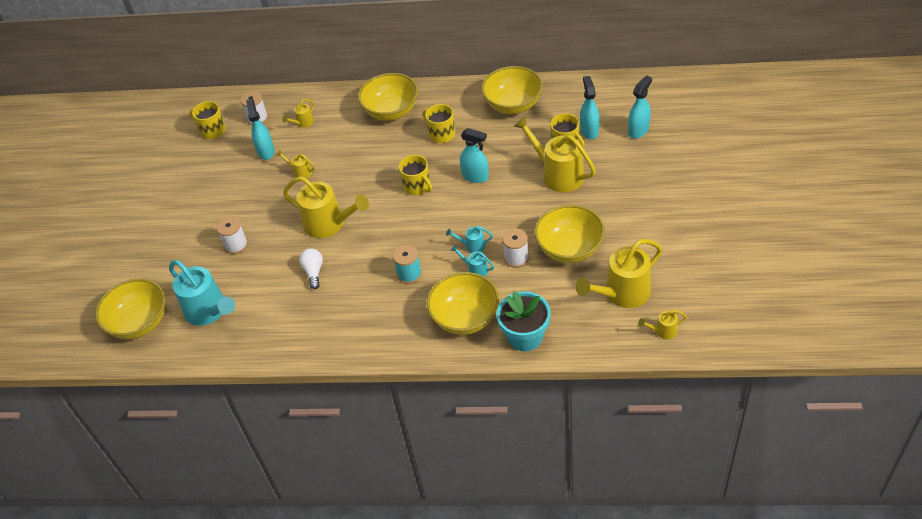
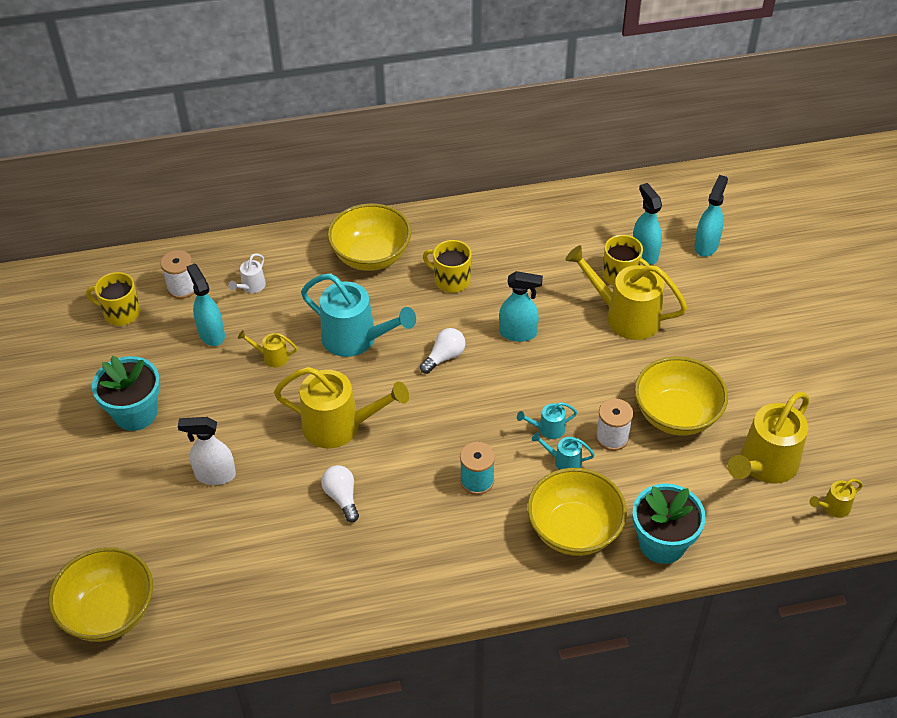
camera: 20 degrees left, 0 degrees up
(199, 197) = (135, 413): none -> turquoise flower pot
(209, 311) = (209, 578): turquoise watering can -> turquoise watering can (356, 339)
(236, 245) = (215, 475): white spool -> white spray bottle
(303, 123) = (251, 287): yellow watering can -> white watering can
(417, 186) = (444, 357): yellow mug -> white light bulb
(513, 105) = (533, 229): yellow bowl -> none

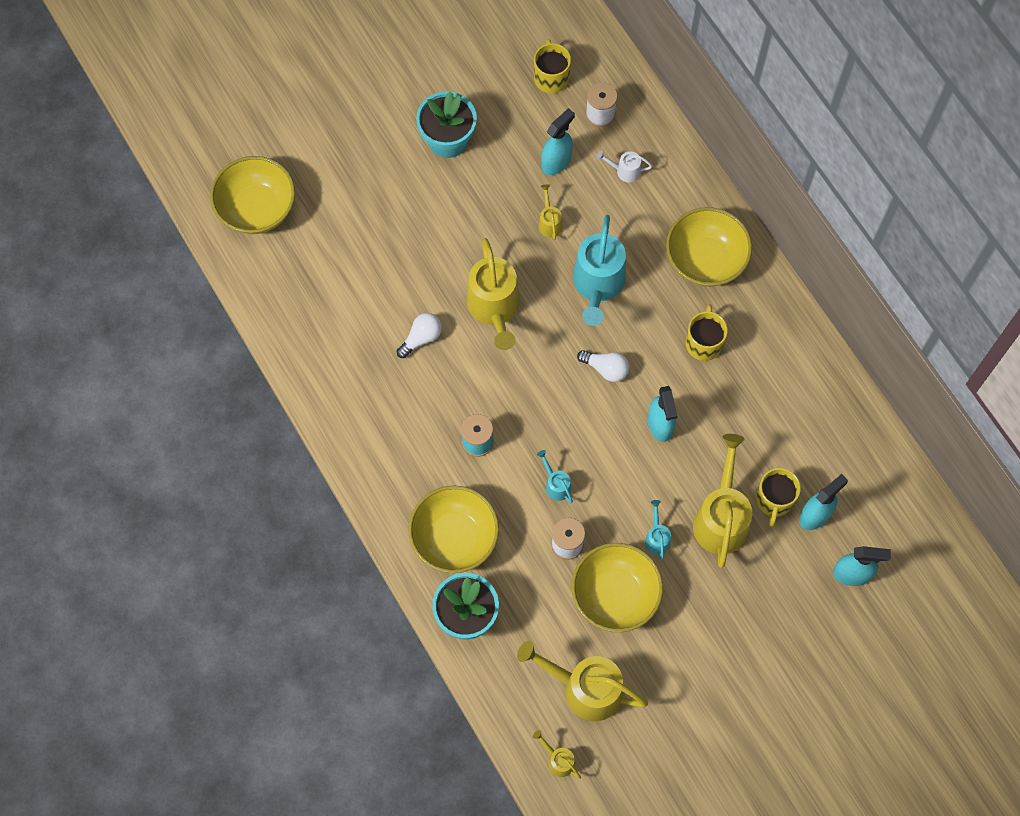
camera: 70 degrees right, 20 degrees up
(215, 475) = (408, 230): white spray bottle -> none
(563, 461) = (525, 508): turquoise watering can -> turquoise watering can (657, 538)

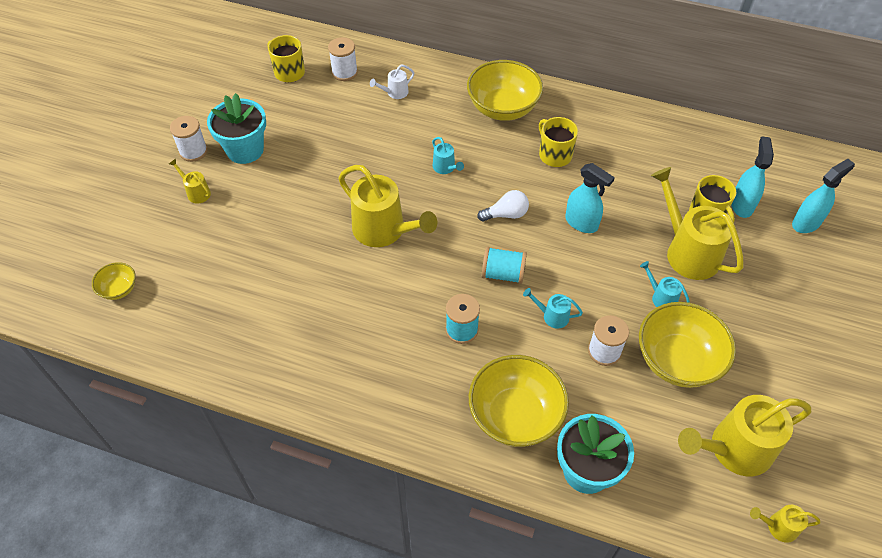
camera: 40 degrees left, 15 degrees down
(257, 209) = (119, 289): yellow bowl -> yellow bowl, size x0.48
(405, 110) = (193, 151): none -> white spool
(421, 338) = (345, 288): white light bulb -> none
(549, 222) = (371, 153): yellow watering can -> yellow watering can (196, 192)
(552, 420) = (503, 274): none -> turquoise spool
(556, 162) = (340, 115): turquoise spray bottle -> none
(597, 285) = (445, 168): turquoise watering can -> turquoise watering can, size x0.46

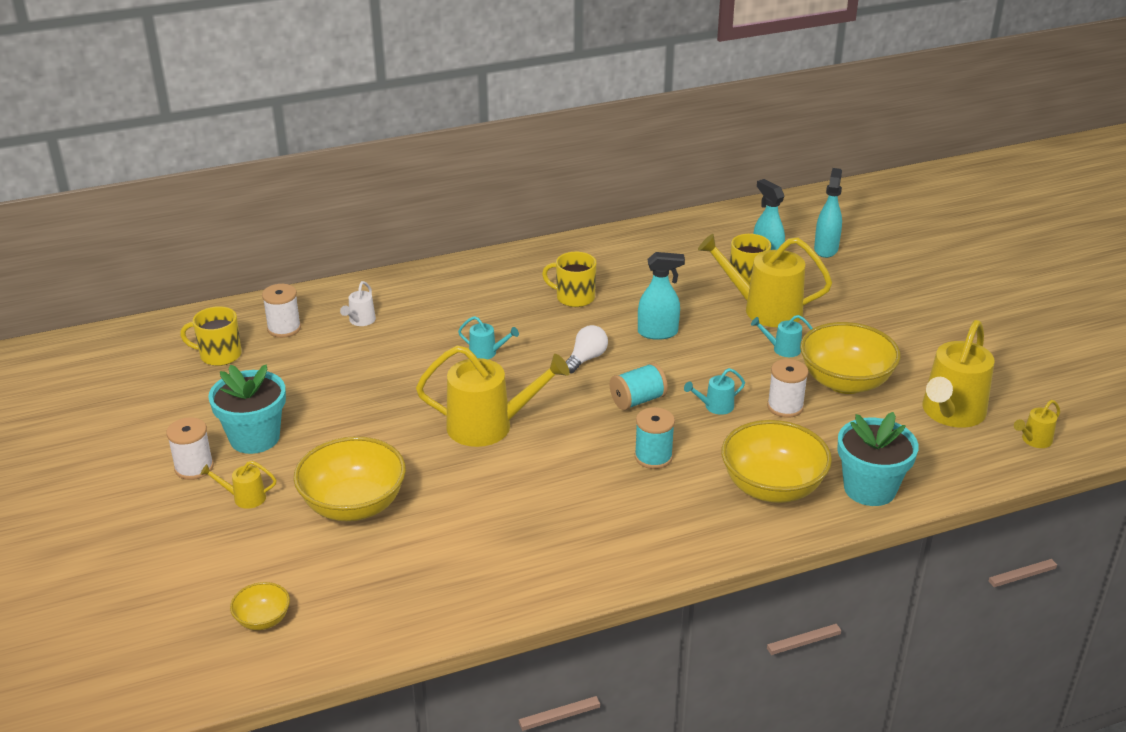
camera: 40 degrees left, 20 degrees down
(503, 108) = (484, 286): yellow bowl -> yellow bowl (353, 505)

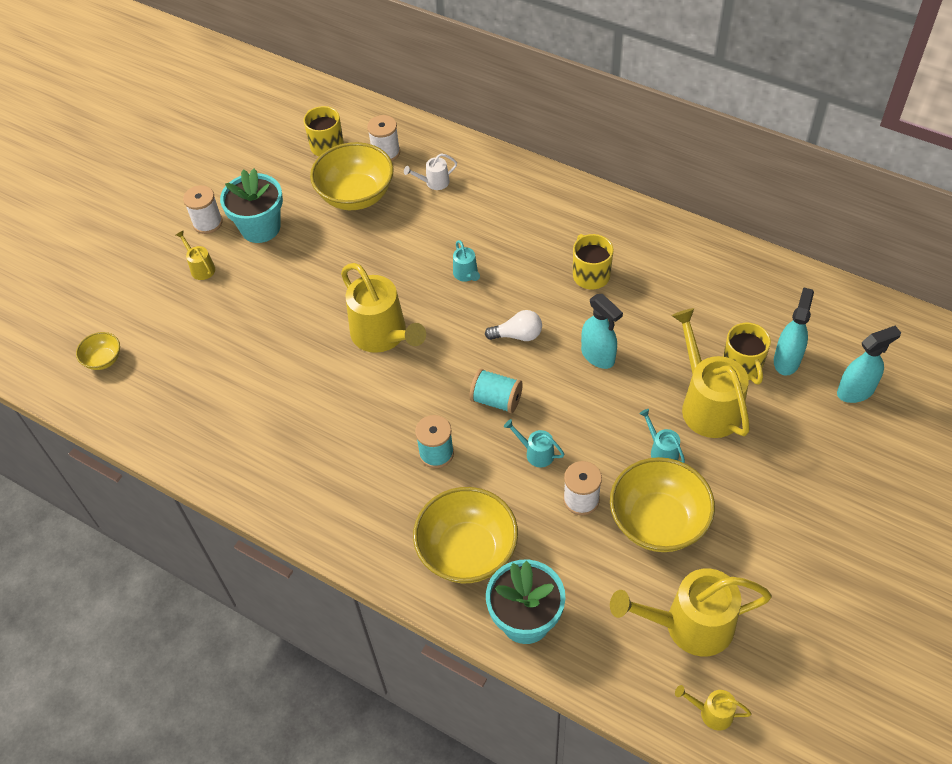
camera: 55 degrees right, 20 degrees up
(353, 505) = (238, 325): yellow bowl -> yellow bowl (356, 195)

